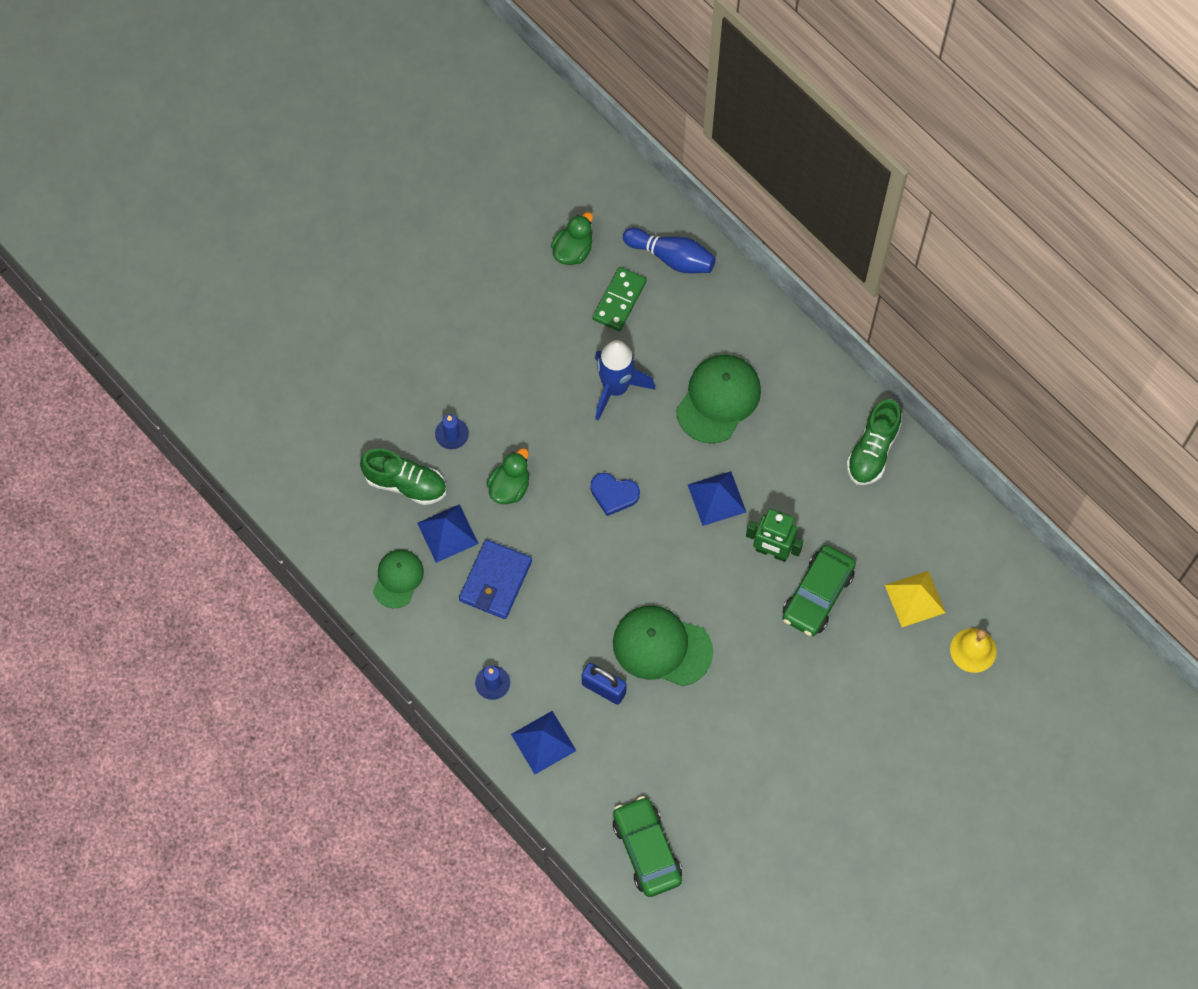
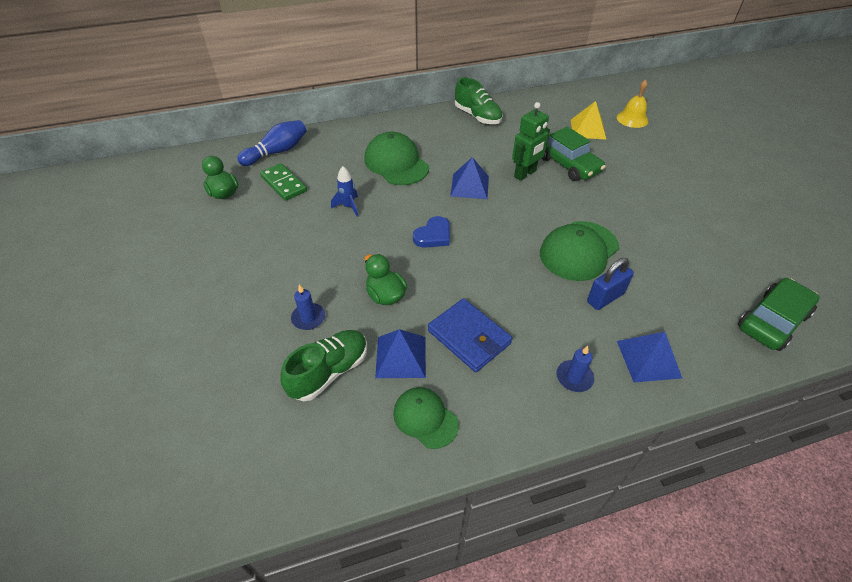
camera: 65 degrees left, 20 degrees down
(616, 388) = (348, 207): blue rocket -> blue rocket, size x0.54
(646, 850) = (772, 321): green car -> green car turned 135 degrees clockwise

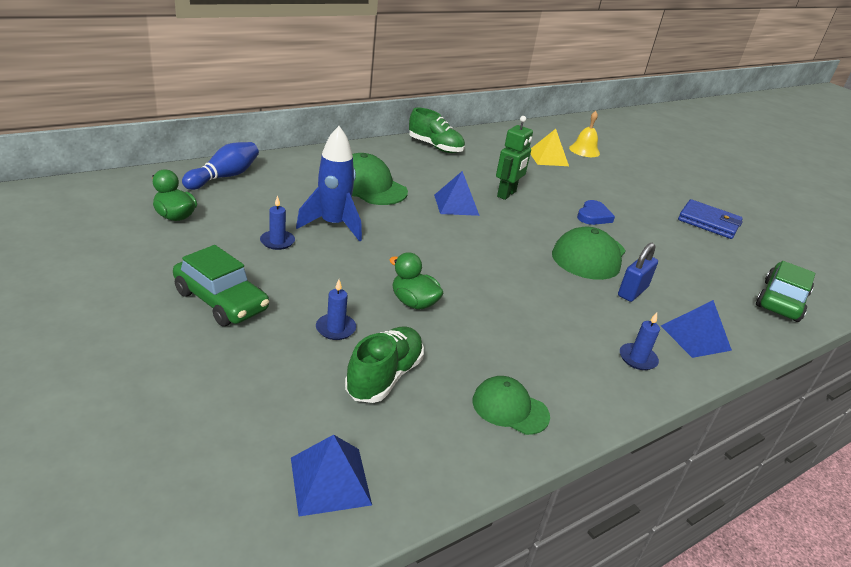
camera: 20 degrees left, 15 degrees down
(283, 184) = (246, 206): green domino -> none
(295, 223) = (277, 241): none -> blue candle
(348, 207) = (333, 225): blue rocket -> blue rocket, size x1.84
(401, 357) = (457, 356): blue pyramid -> blue pyramid (330, 481)
(433, 235) = (439, 248): blue heart -> blue heart (593, 216)
(469, 337) = (519, 333): blue wallet -> blue wallet (708, 222)
(568, 165) = (544, 186): green car -> green car (221, 301)

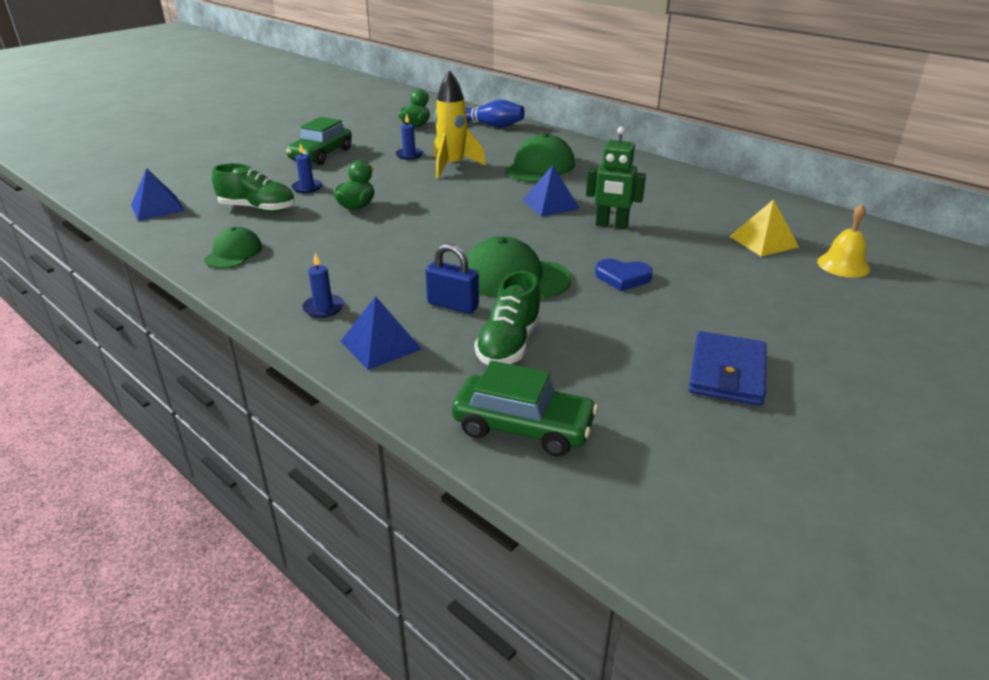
camera: 80 degrees right, 0 degrees up
(333, 225) = (452, 166): blue rocket -> yellow rocket
(435, 147) = (680, 181): green shoe -> green shoe (509, 344)

